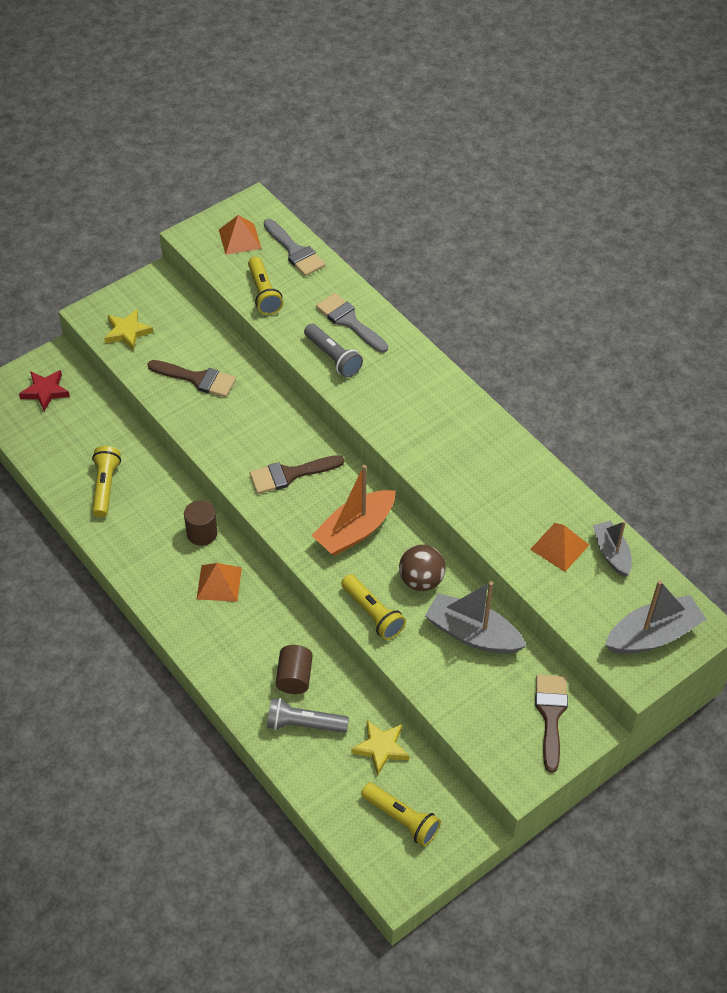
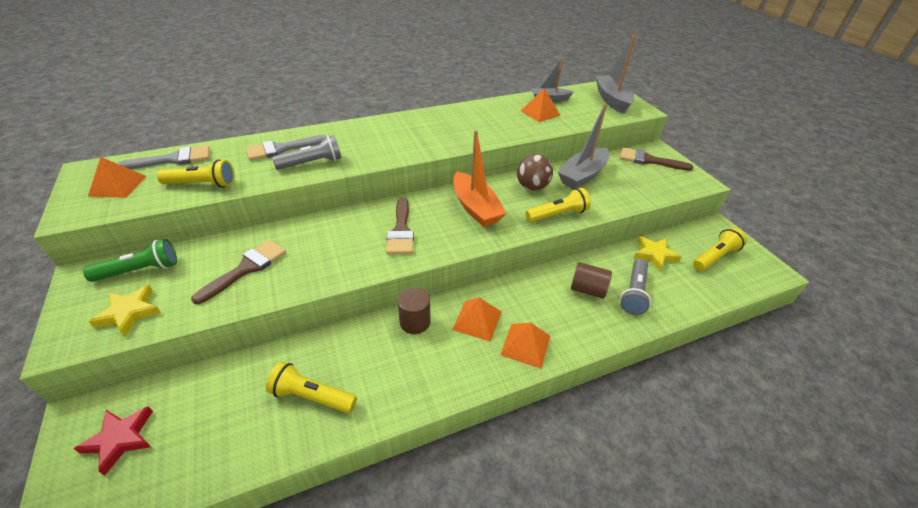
camera: 75 degrees left, 10 degrees down
(172, 311) = (140, 270): none -> green flashlight
(200, 629) = (525, 345): none -> orange pyramid

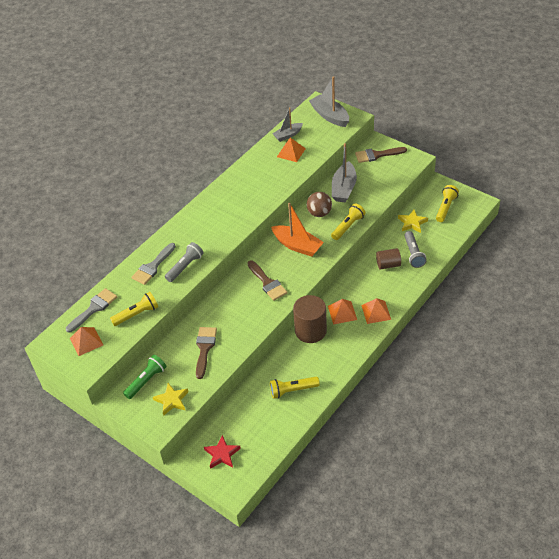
camera: 25 degrees left, 5 degrees up
(415, 322) = (310, 330): brown cylinder -> brown cylinder, size x1.66

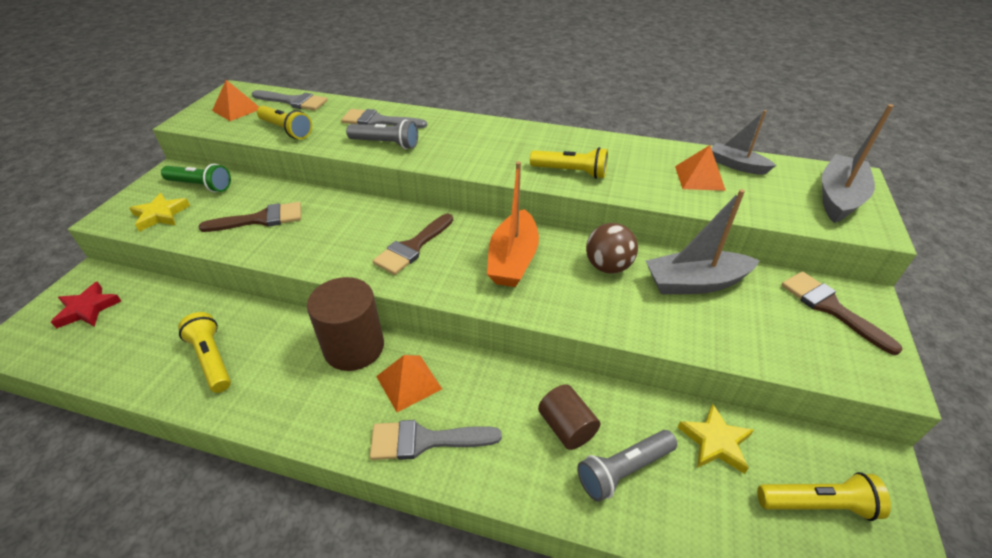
camera: 65 degrees right, 5 degrees down
(348, 226) = (599, 314): yellow flashlight -> yellow flashlight (570, 172)
(376, 312) = (425, 440): orange pyramid -> grey brush

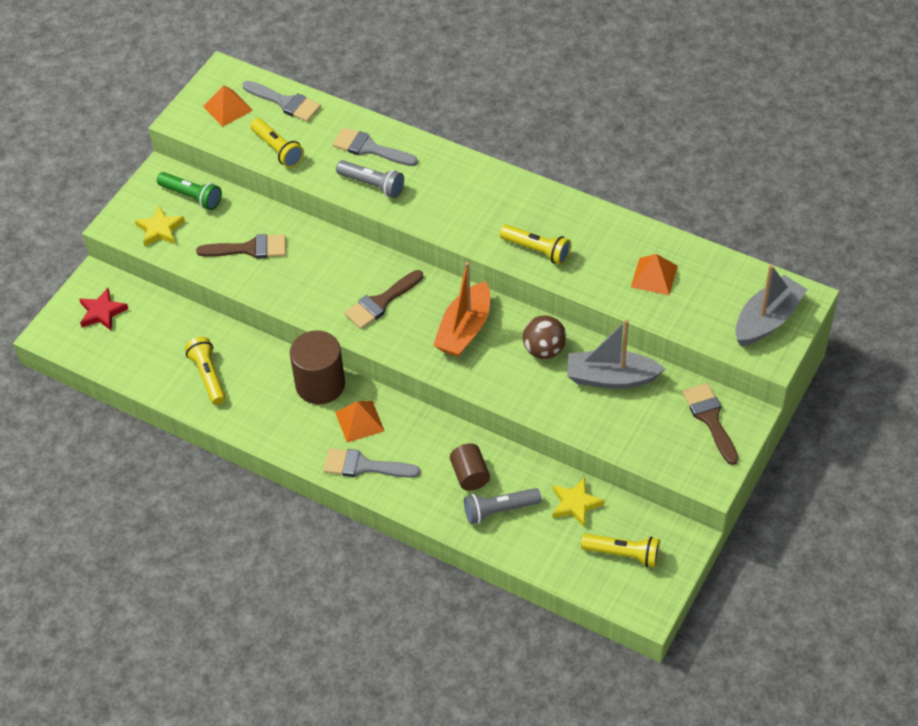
camera: 15 degrees right, 10 degrees up
(736, 165) = (699, 266): grey boat -> none

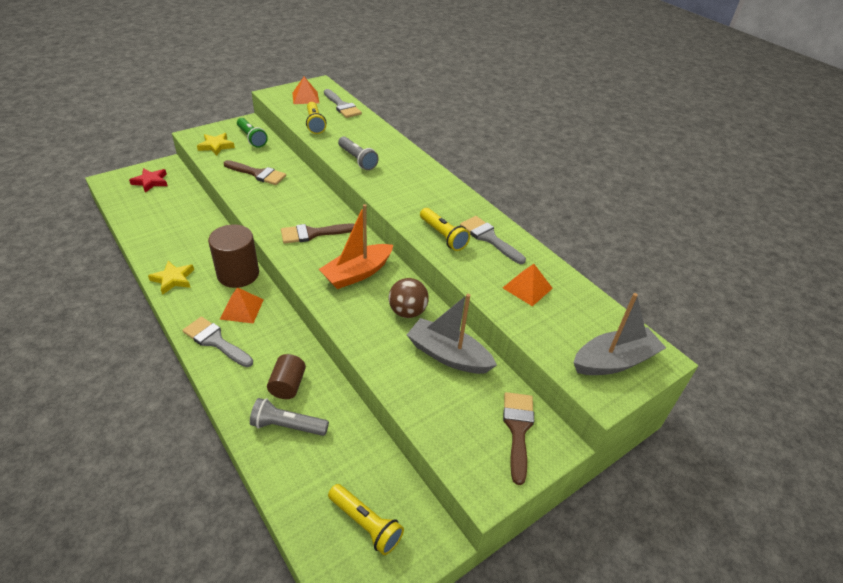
camera: 20 degrees right, 10 degrees down
(208, 376) = (172, 239): yellow flashlight -> none
(369, 148) = (373, 142): grey brush -> grey brush (489, 238)
(575, 504) = (355, 452): yellow star -> yellow star (173, 279)

